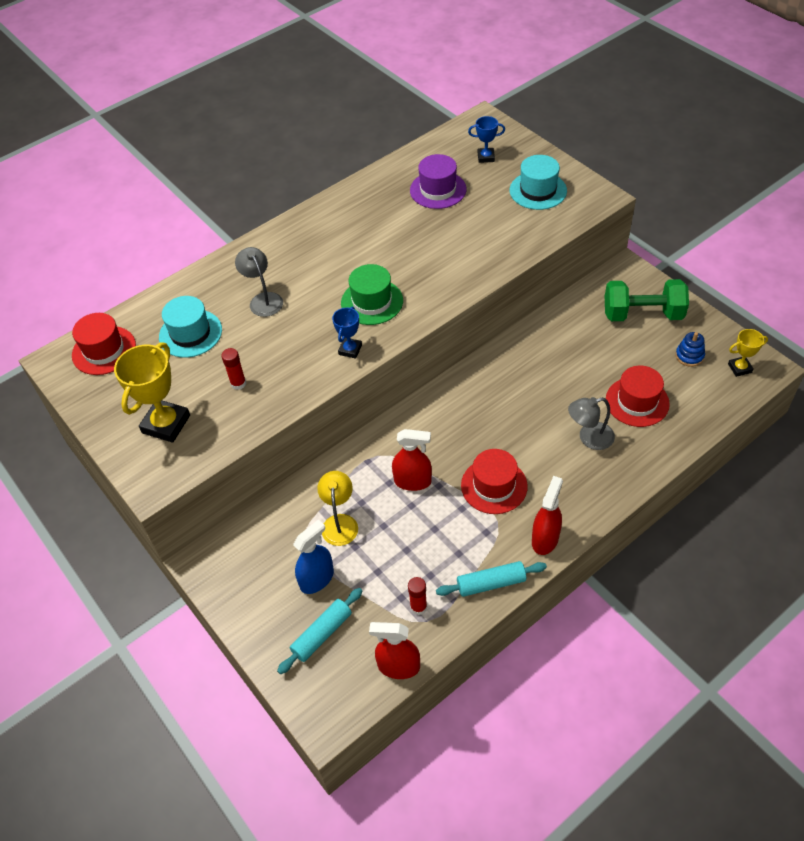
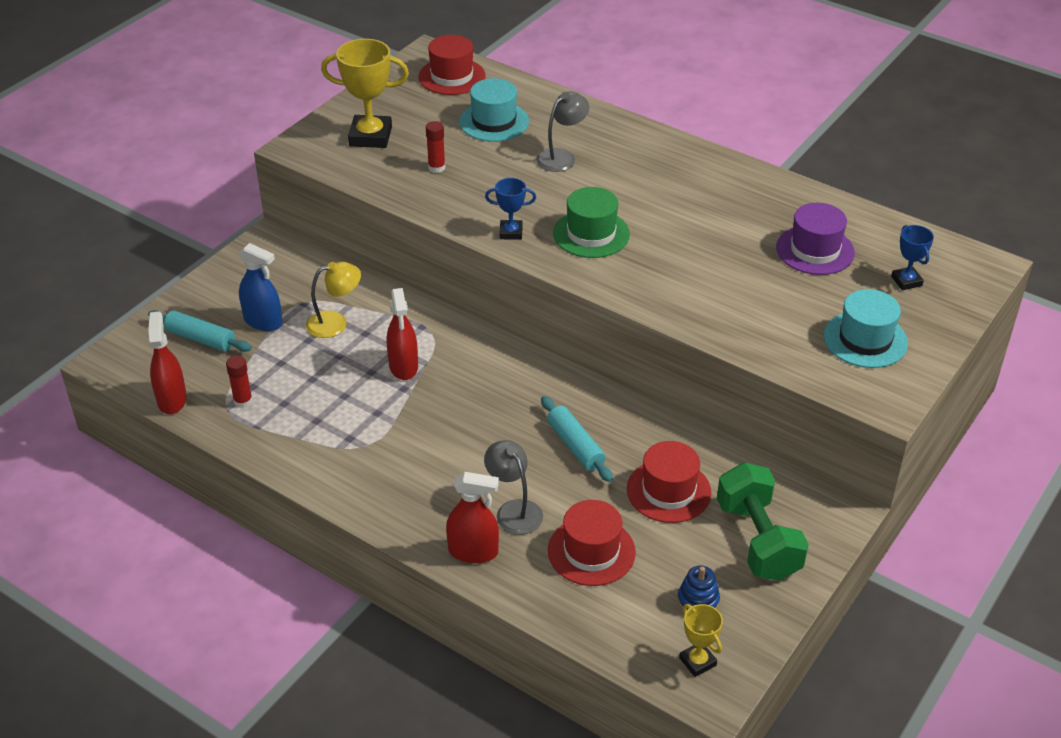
camera: 70 degrees right, 10 degrees down
(491, 583) = (282, 453): turquoise rolling pin -> turquoise rolling pin (575, 446)
(494, 486) = (415, 434): red hat -> red hat (668, 491)
(545, 539) = (351, 489): red spray bottle -> red spray bottle (473, 552)

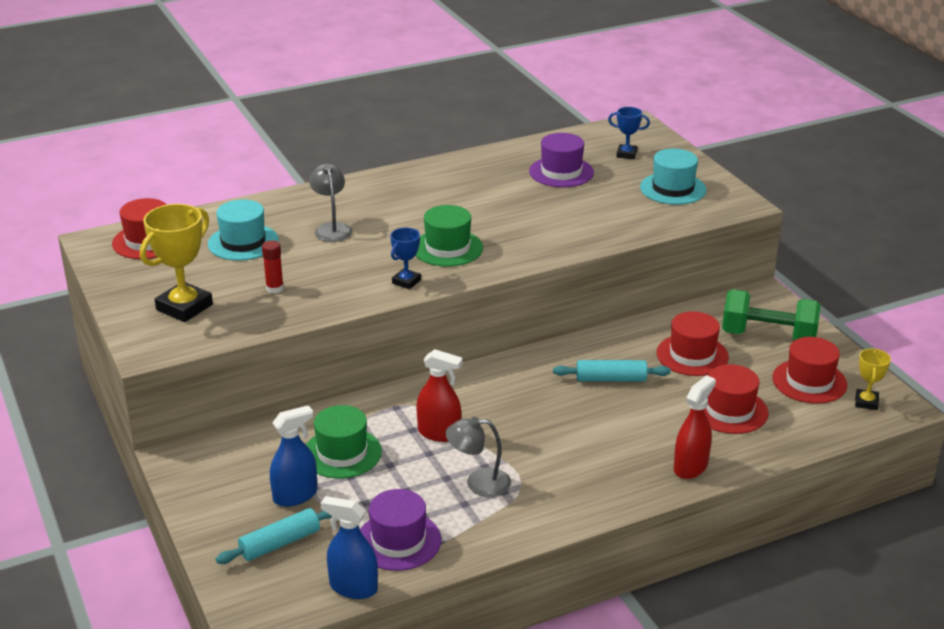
camera: 60 degrees left, 10 degrees down
(172, 400) = (353, 587): red spray bottle -> blue spray bottle
(243, 401) = (398, 541): red glue stick -> purple hat
(335, 323) = (342, 453): yellow lamp -> green hat
(514, 510) = (659, 432): grey lamp -> grey lamp (478, 483)
(697, 661) = (866, 402): yellow trophy -> yellow trophy turned 75 degrees counterclockwise
(698, 600) = (809, 381): blue stacking toy -> red hat

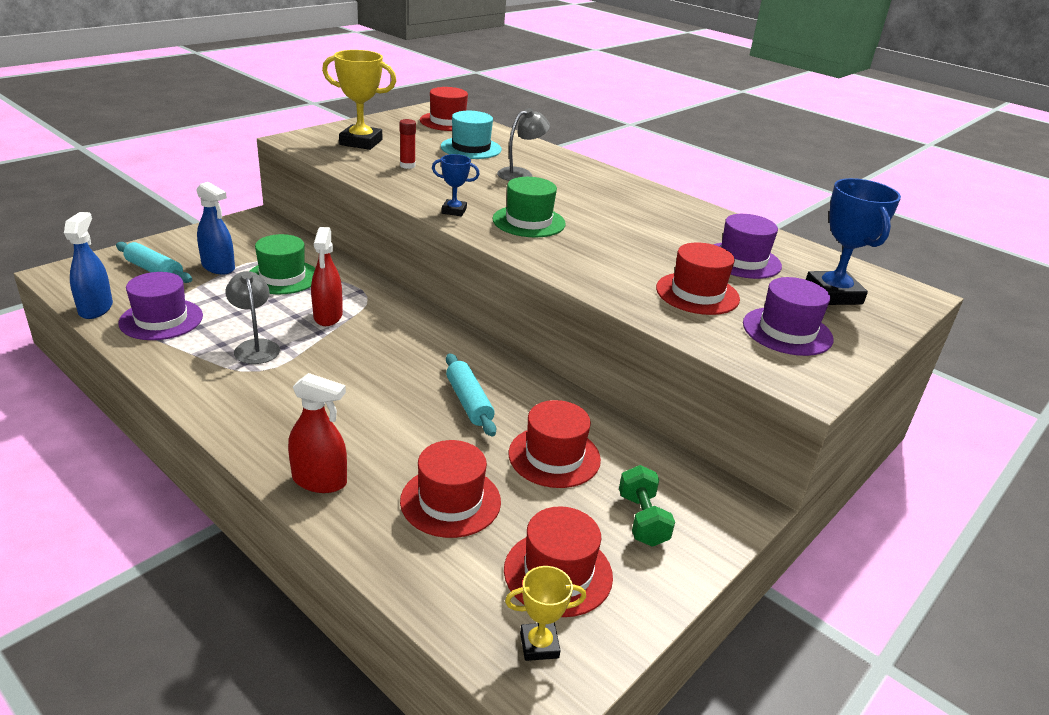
camera: 65 degrees right, 0 degrees up
(608, 206) = (697, 293): none -> red hat
(626, 154) = (833, 294): blue trophy -> blue trophy, size x1.84
(673, 189) = (787, 331): turquoise hat -> purple hat
(768, 336) = (642, 520): green dumbbell -> green dumbbell, size x0.60

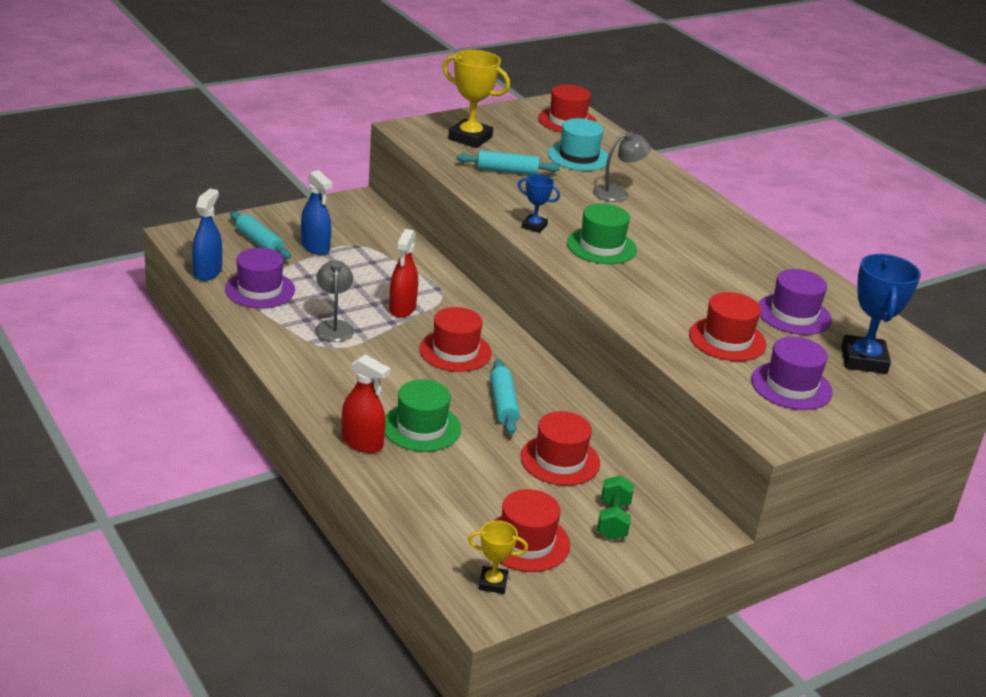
camera: 15 degrees right, 0 degrees up
(282, 277) = (370, 265): green hat -> green hat (421, 427)
(407, 166) = (507, 171): red glue stick -> turquoise rolling pin
(450, 501) = (460, 477): red hat -> red hat (455, 351)

